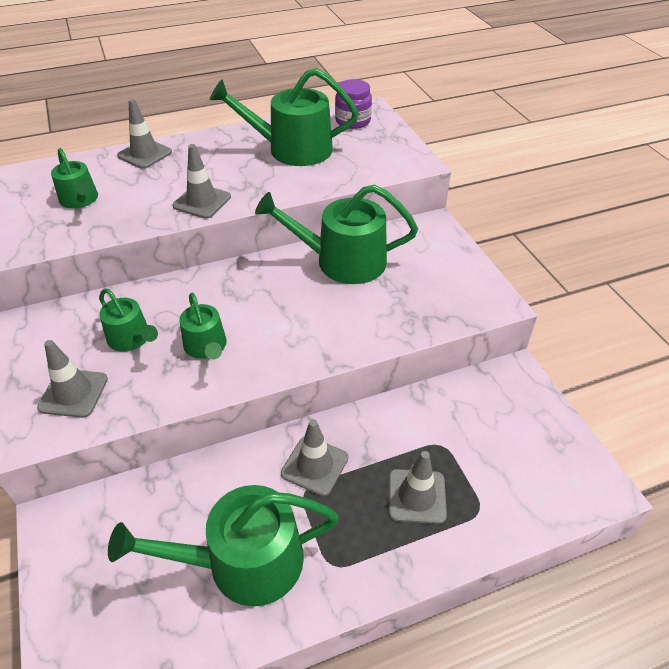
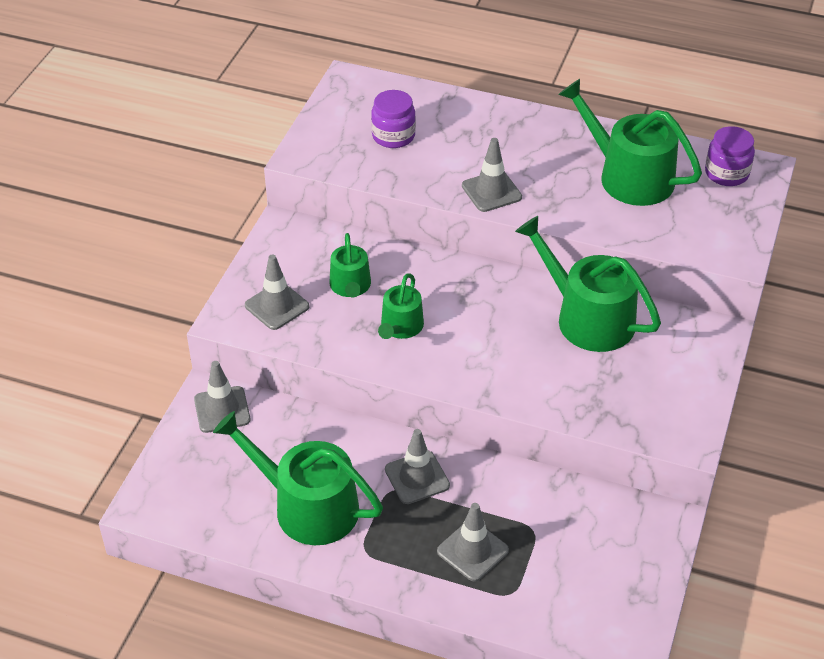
camera: 40 degrees right, 0 degrees up
(80, 200) = (393, 136): green watering can -> purple jar
(145, 154) = (486, 113): grey traffic cone -> grey traffic cone (222, 410)

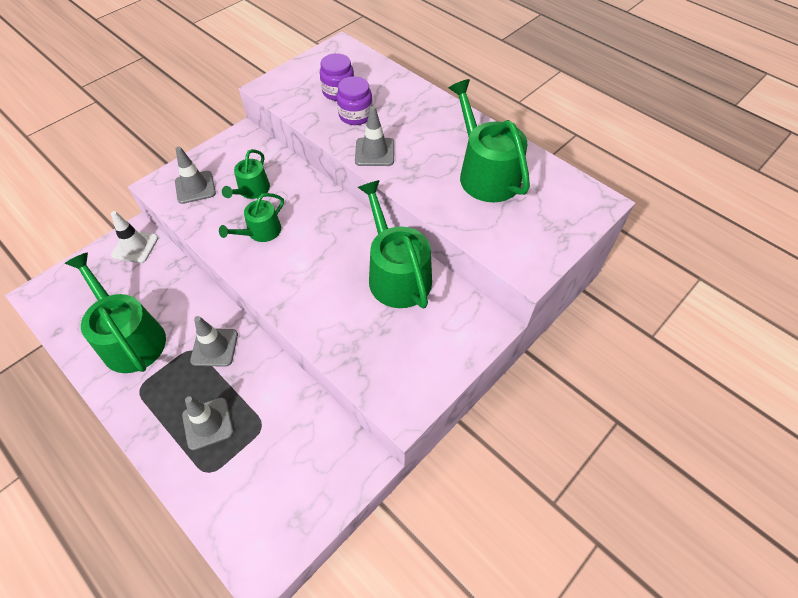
camera: 25 degrees right, 10 degrees up
(222, 410) = (135, 246): grey traffic cone -> white traffic cone
(726, 173) = (566, 196): purple jar -> purple jar (355, 115)

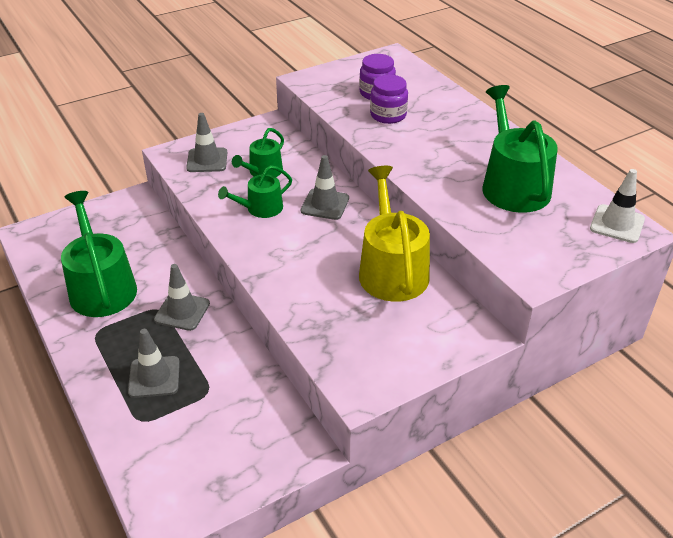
camera: 15 degrees right, 15 degrees down
(135, 246) = (131, 209): white traffic cone -> white traffic cone (617, 224)
(374, 152) = (398, 149): grey traffic cone -> grey traffic cone (325, 204)
(396, 274) = (391, 269): green watering can -> yellow watering can

